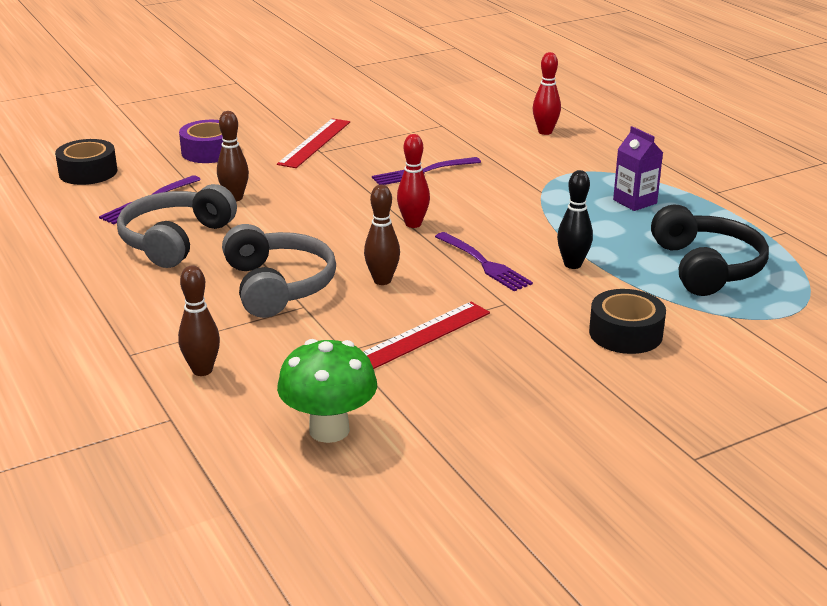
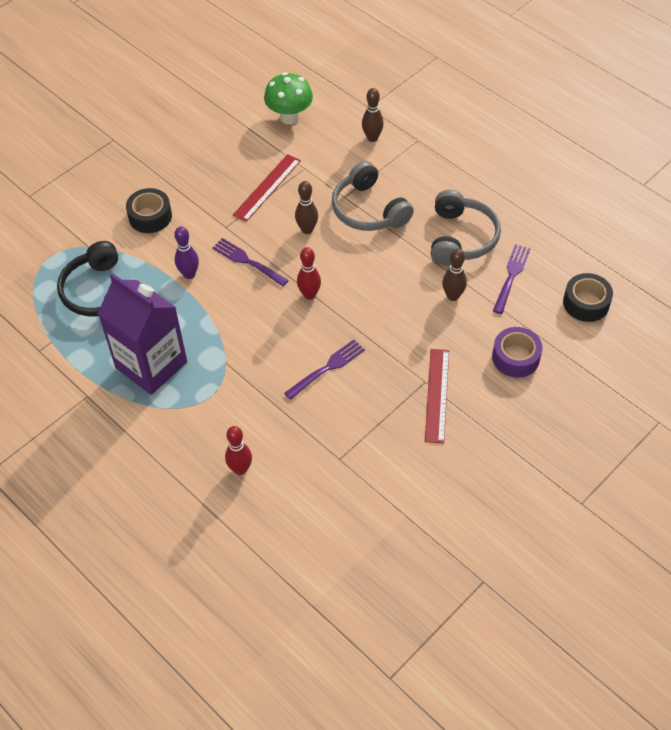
camera: 165 degrees right, 25 degrees up
(572, 264) = (189, 274): black bowling pin -> purple bowling pin
(635, 201) = (151, 365): purple carton -> purple carton, size x2.10

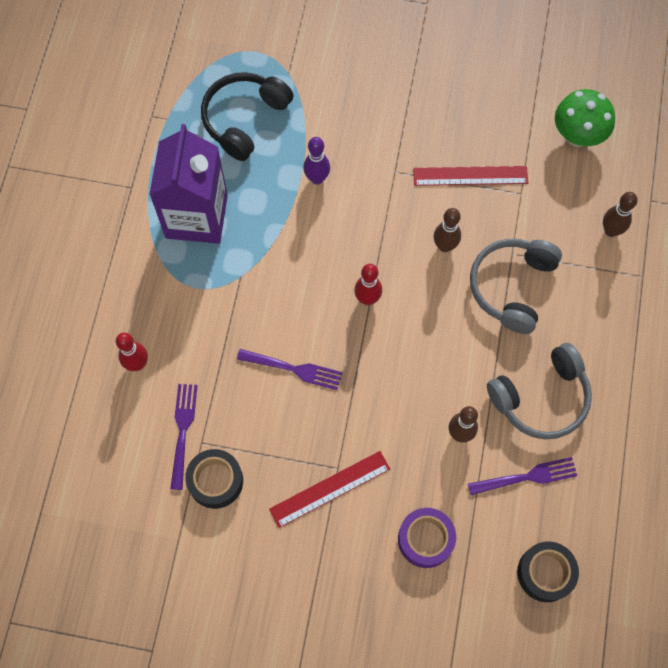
camera: 55 degrees right, 15 degrees up
(150, 216) = (359, 99): black tape -> black tape (215, 481)
(248, 262) = (367, 219): purple fork -> purple fork (183, 432)

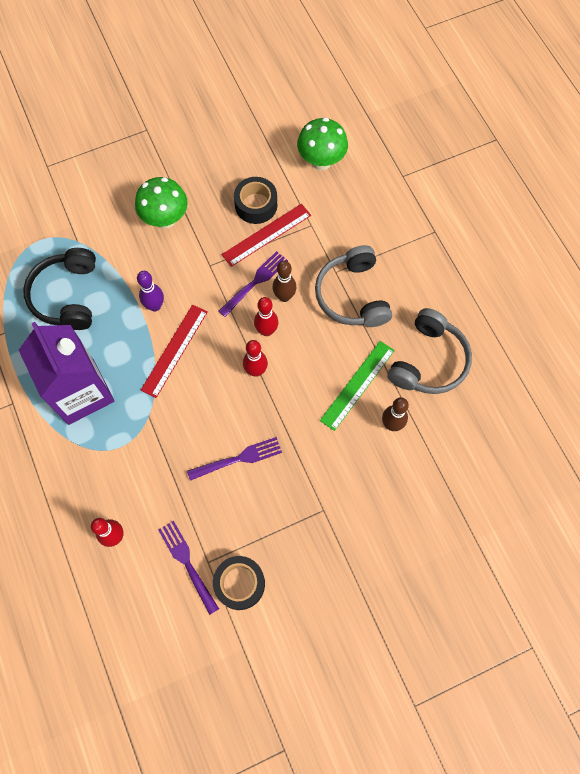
camera: 35 degrees left, 0 degrees up
(330, 488) = (328, 529): red ruler -> red ruler (174, 350)
(384, 102) = (165, 219): none -> green mushroom
(404, 268) = (266, 331): none -> red bowling pin
(425, 539) = (422, 518): purple tape -> none
(454, 375) = (357, 385): none -> green ruler
(526, 477) = (458, 424): purple fork -> purple fork (255, 282)
(545, 573) = (520, 483): black tape -> black tape (256, 205)
(611, 231) = (391, 213): brown bowling pin -> none

